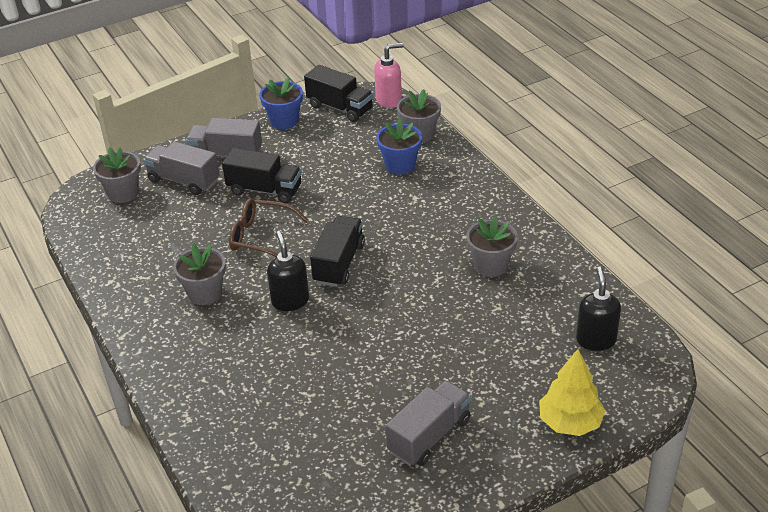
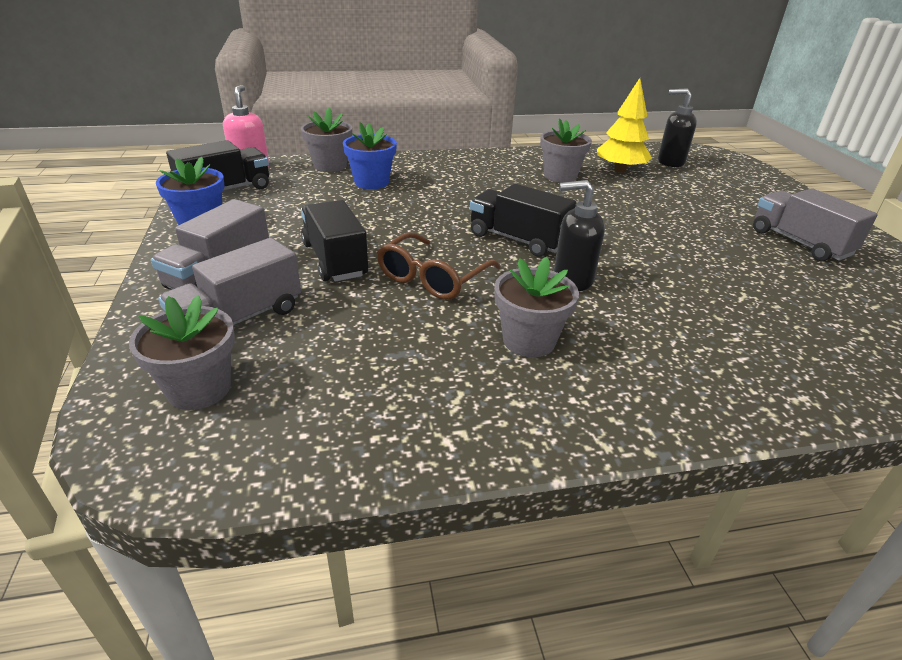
camera: 75 degrees left, 5 degrees down
(265, 190) = (335, 259): black truck -> black truck turned 60 degrees counterclockwise
(570, 422) = (770, 188): yellow tree -> yellow tree (620, 170)

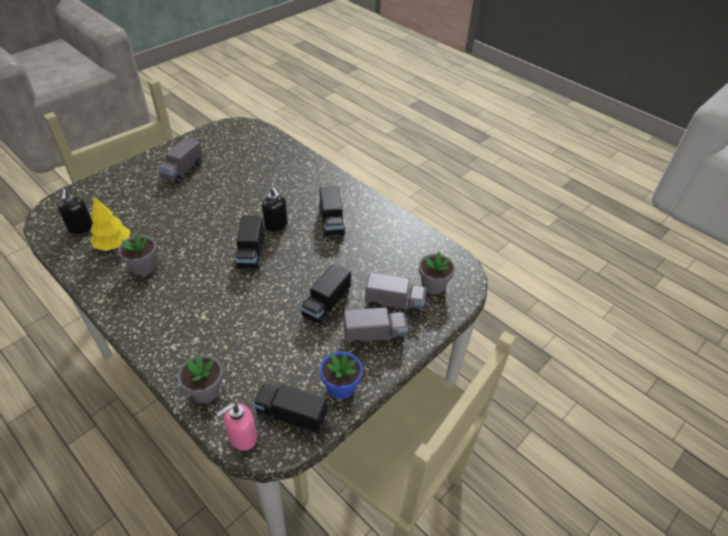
camera: 125 degrees left, 10 degrees up
(371, 182) = (219, 348): blue flower pot -> none
(432, 278) = (312, 265): brown glasses -> none
(529, 340) = (331, 222): grey flower pot -> black truck

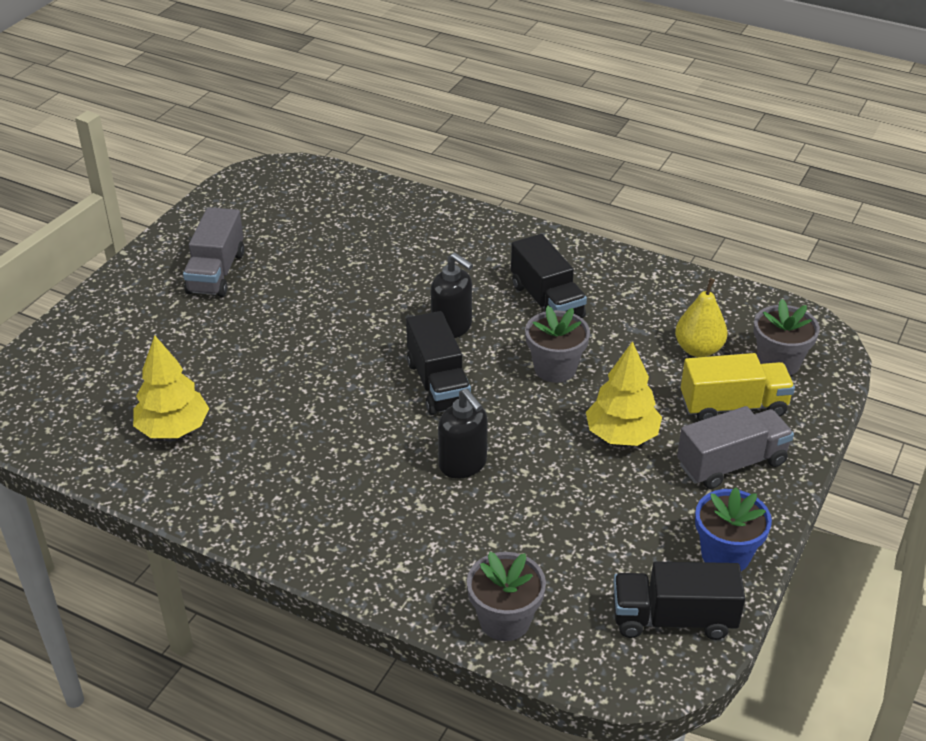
camera: 15 degrees left, 5 degrees down
(81, 228) = (88, 414): black soap dispenser -> black soap dispenser (463, 464)
(144, 267) = (257, 452): grey flower pot -> grey flower pot (555, 368)
(242, 437) = (614, 672): pink soap dispenser -> none
(326, 304) = (622, 435): black truck -> yellow tree
(394, 267) = (698, 349): none -> yellow pear
(394, 303) = (733, 406): grey truck -> yellow truck

